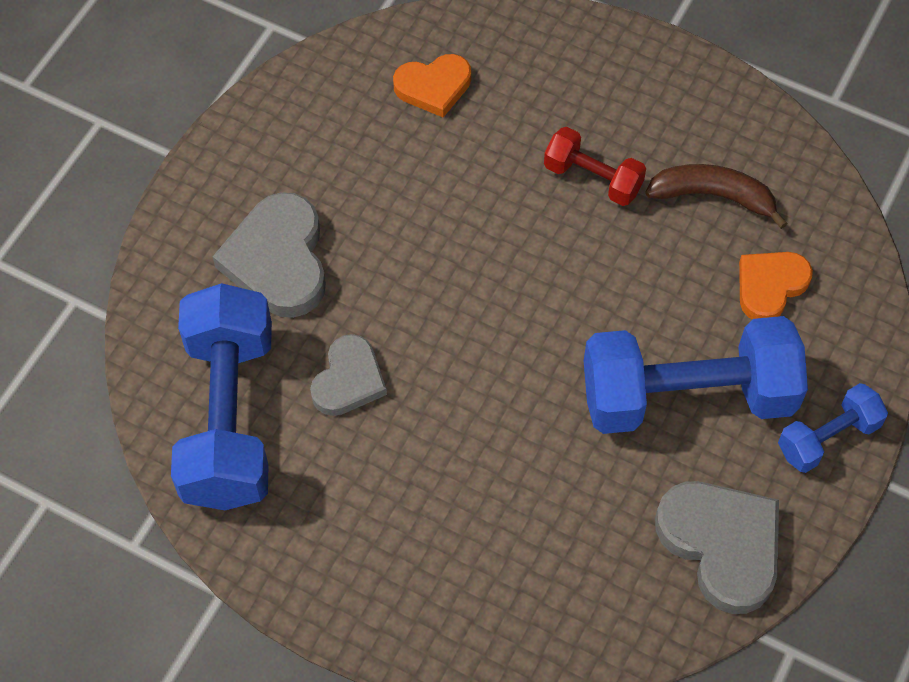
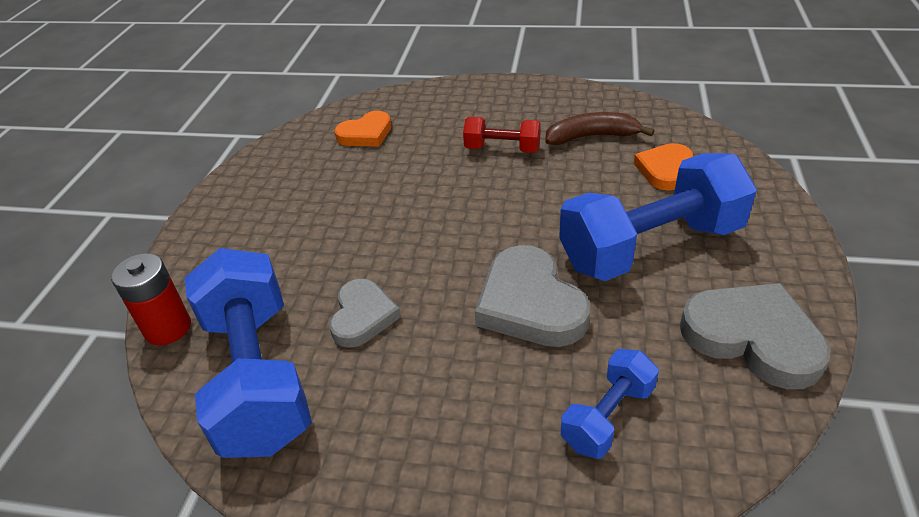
camera: 15 degrees left, 20 degrees down
(150, 325) = (168, 328): none -> red battery
(278, 260) = (276, 255): grey heart -> grey heart (530, 303)
(827, 438) = (776, 241): blue dumbbell -> blue dumbbell (607, 416)

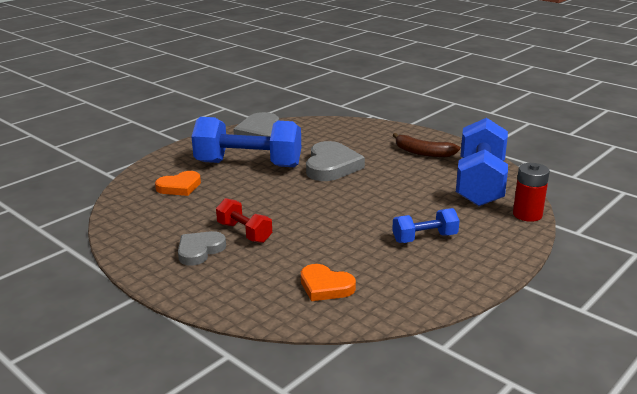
camera: 150 degrees left, 15 degrees down
(363, 316) = (415, 186): grey heart -> grey heart (200, 250)
(366, 134) = (325, 286): orange heart -> orange heart turned 150 degrees counterclockwise
(592, 137) = (180, 217): brown banana -> brown banana (423, 153)
(607, 416) = (344, 136): blue dumbbell -> blue dumbbell (424, 238)

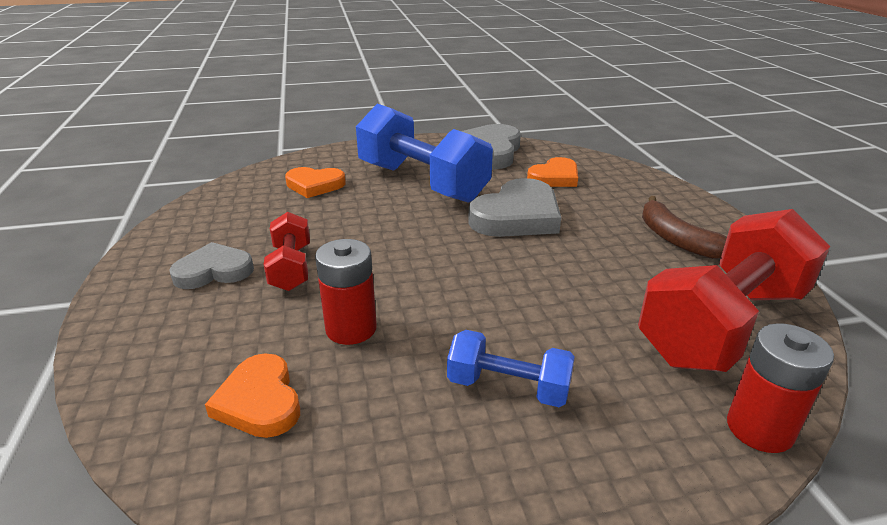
camera: 35 degrees right, 5 degrees up
(323, 138) = (554, 177): none -> orange heart
(323, 245) = (351, 328): none -> red battery
(480, 183) = (722, 325): blue dumbbell -> red dumbbell

